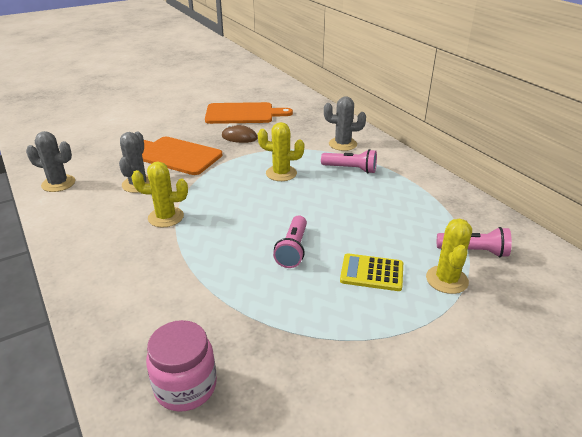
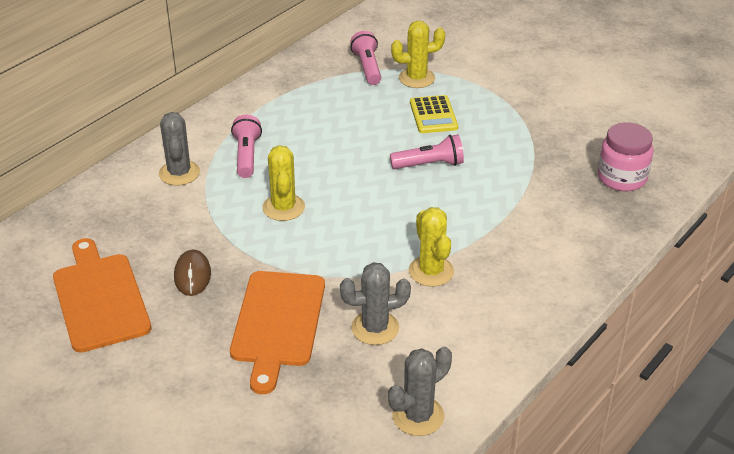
camera: 110 degrees left, 5 degrees up
(58, 183) = (418, 416): grey cactus -> grey cactus turned 60 degrees clockwise

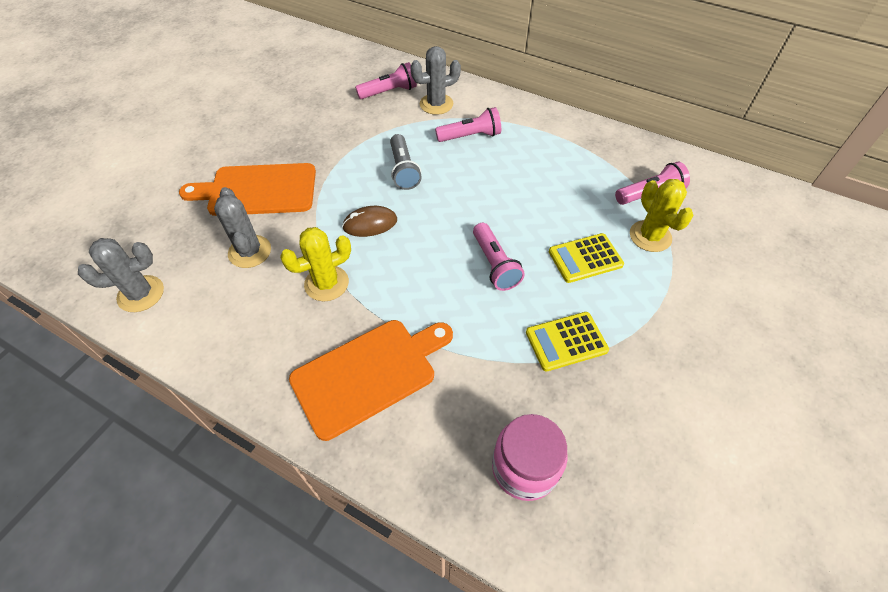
camera: 80 degrees right, 15 degrees up
(100, 298) = (286, 96): orange cutting board -> orange cutting board (369, 374)
(137, 207) = (389, 92): none -> pink flashlight
(192, 275) = (312, 135): brown mouse -> brown mouse (370, 224)
(283, 207) = (403, 170): yellow cactus -> grey flashlight
(418, 416) = (141, 294): grey cactus -> grey cactus turned 60 degrees counterclockwise
(516, 140) = (566, 341): none -> yellow calculator

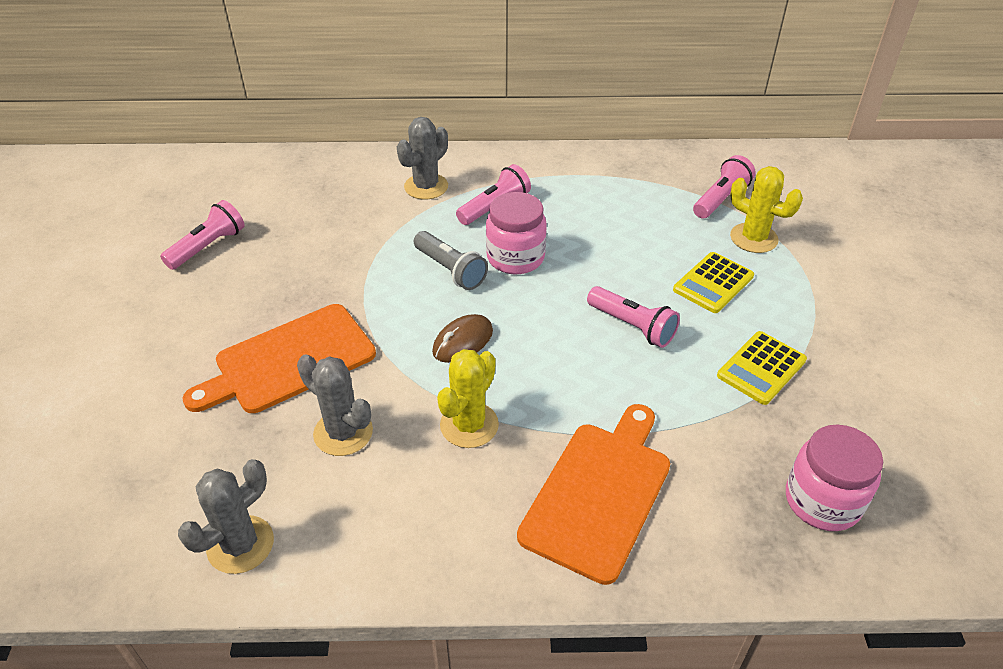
camera: 30 degrees left, 10 degrees down
(389, 92) = (357, 192): pink flashlight -> pink flashlight (208, 247)
(454, 179) = (515, 257): none -> pink jar

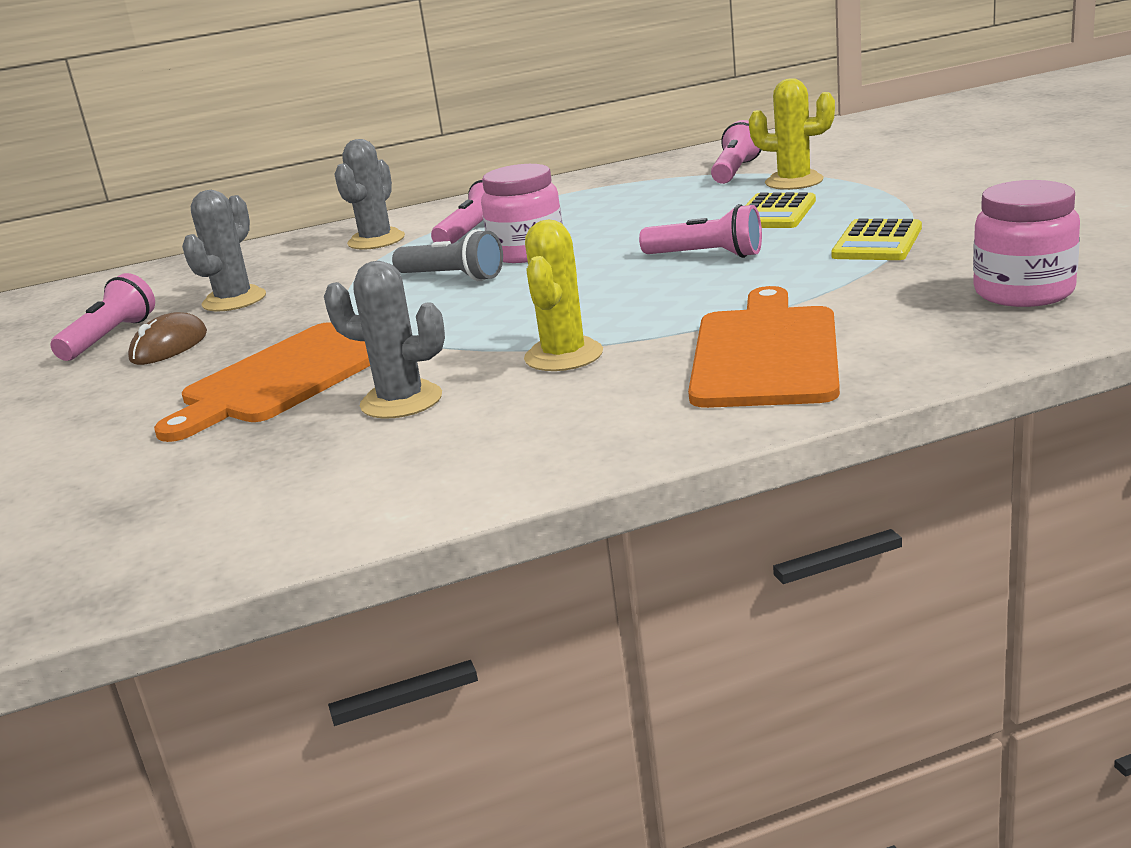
camera: 15 degrees left, 20 degrees down
(240, 544) = (321, 506): grey cactus -> grey cactus (234, 300)
(463, 341) = (508, 312): brown mouse -> brown mouse (169, 346)

